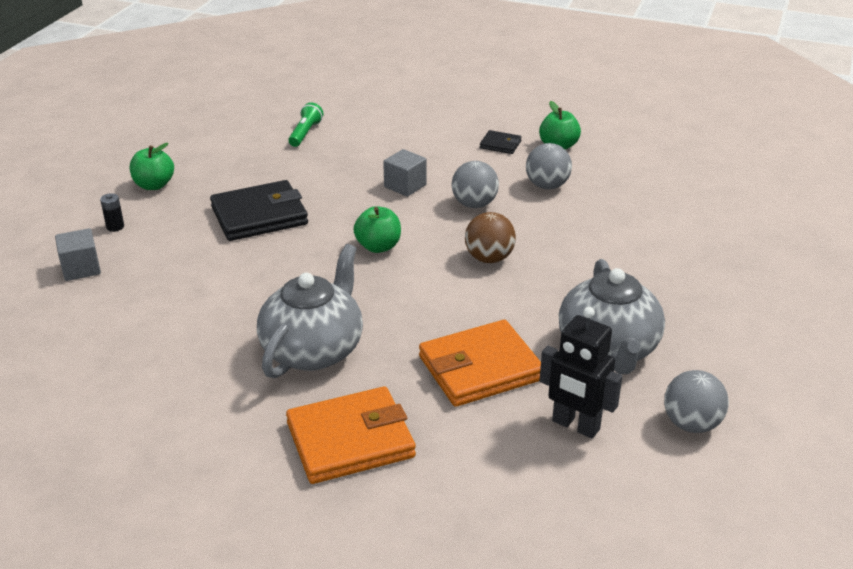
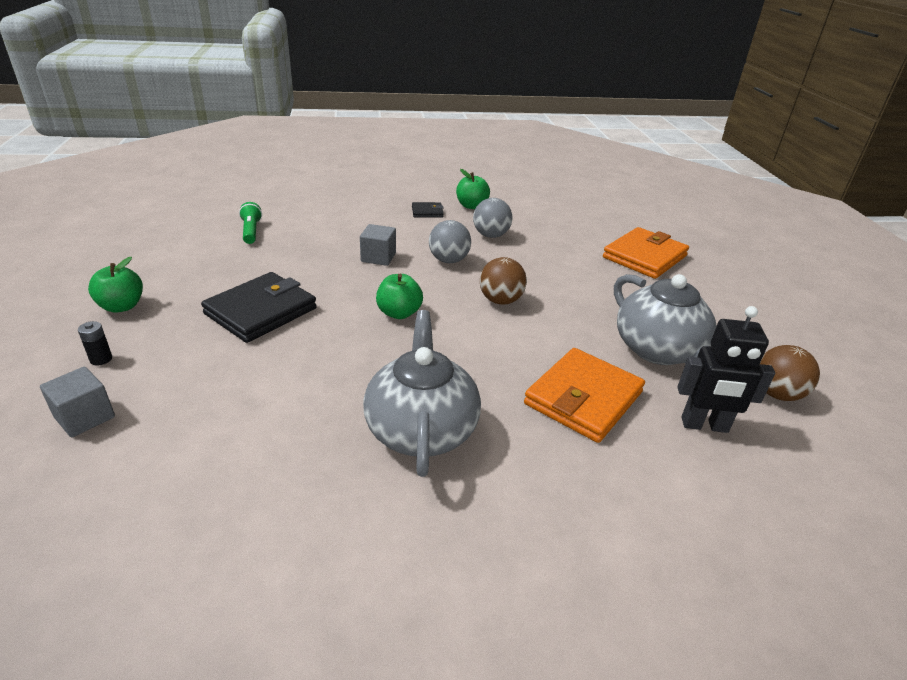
camera: 30 degrees left, 0 degrees up
(350, 440) = (539, 515): orange wallet -> orange wallet (644, 257)
(691, 424) = (776, 394): grey ball -> brown ball

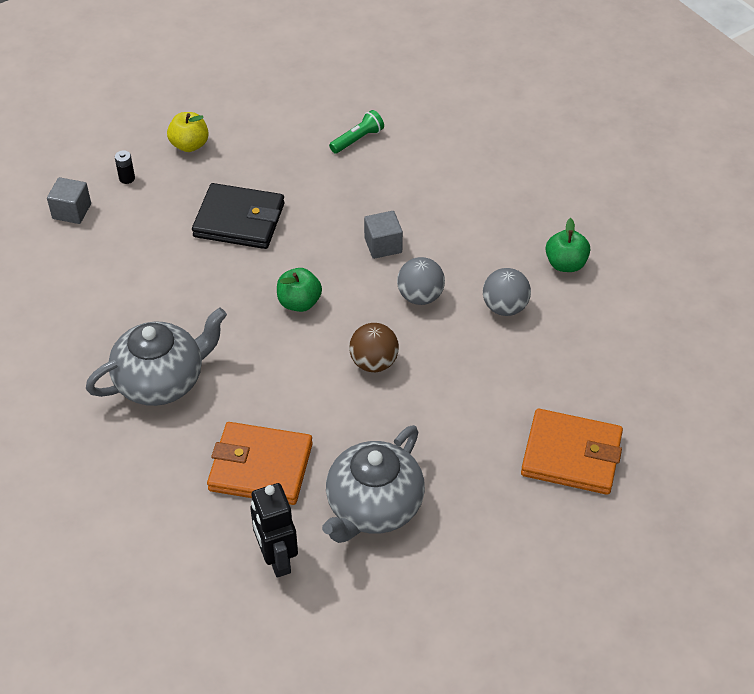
camera: 65 degrees right, 15 degrees up
(122, 306) = (189, 145): green apple -> yellow apple
(427, 212) = (514, 236): black wallet -> none
(776, 394) = (362, 611): brown ball -> none

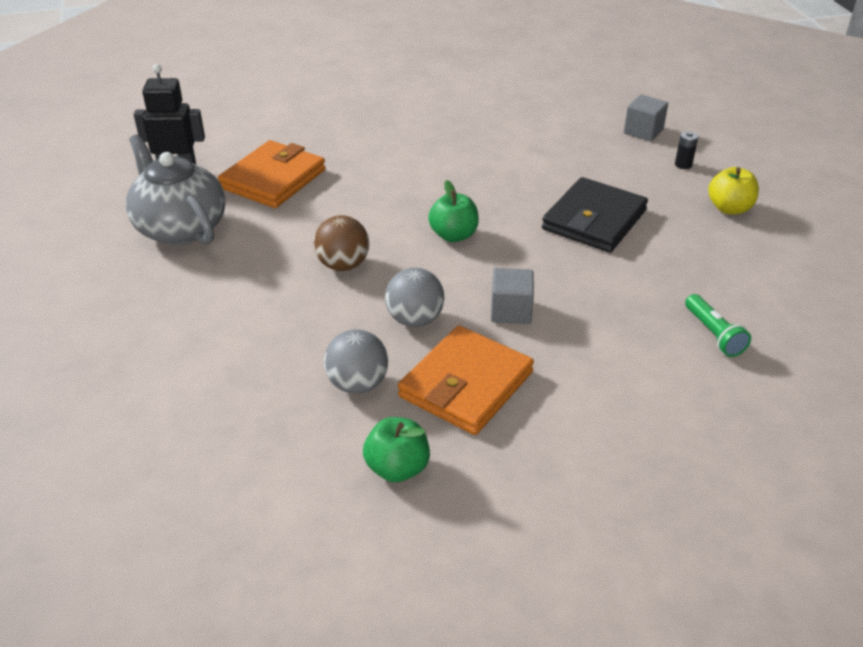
camera: 110 degrees right, 10 degrees down
(161, 380) = (404, 147): grey teapot -> none
(571, 455) = (117, 371): orange wallet -> orange wallet (466, 384)

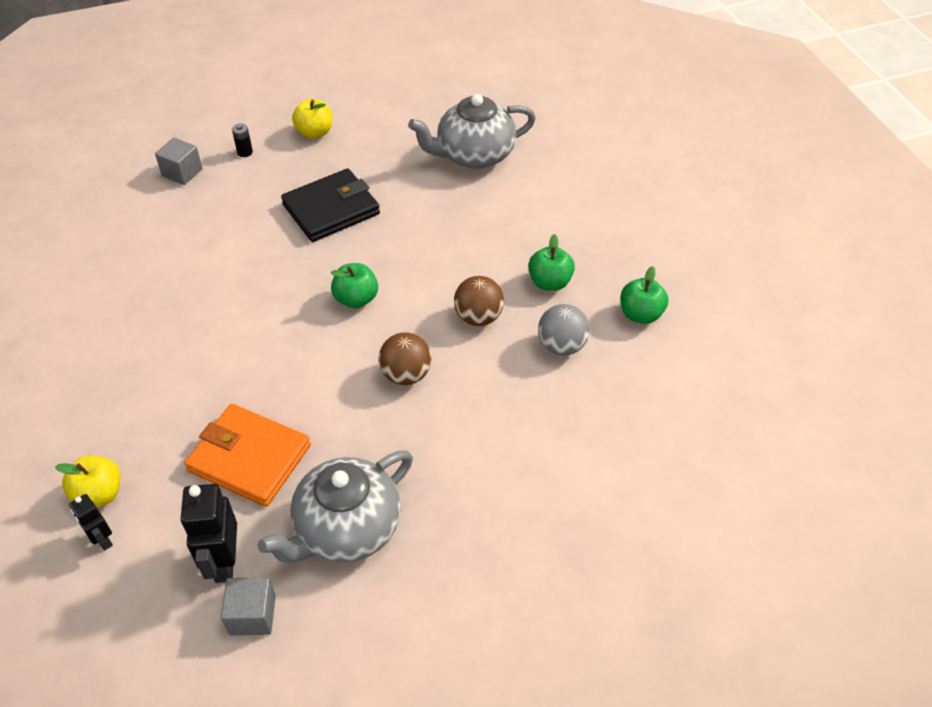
camera: 95 degrees left, 10 degrees up
(223, 121) = (102, 539): none -> black robot
(264, 117) = (99, 494): none -> yellow apple
(415, 319) = (478, 317): grey ball -> brown ball
(466, 384) = (549, 282): orange wallet -> green apple
(511, 311) = (460, 259): grey cube -> grey cube (252, 615)
(594, 220) = (331, 209): black wallet -> black wallet turned 60 degrees counterclockwise
(713, 334) = (474, 155): green flashlight -> grey teapot

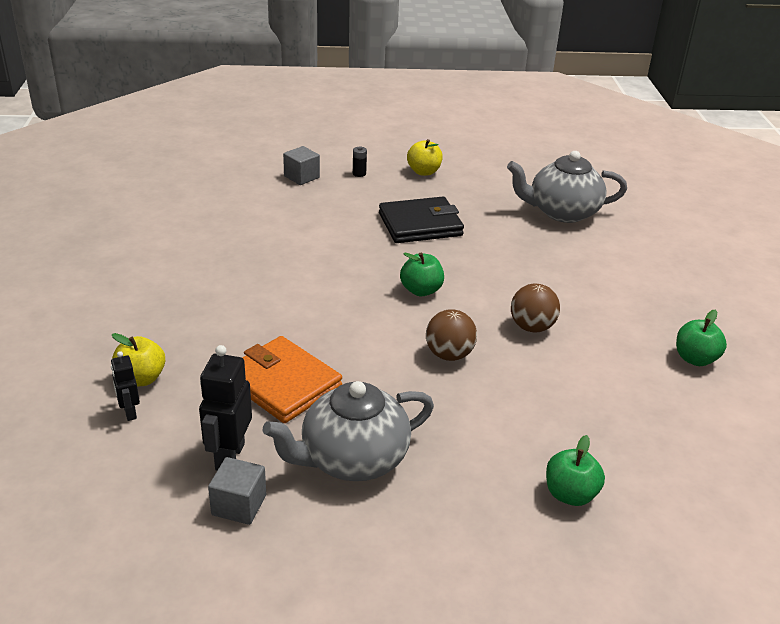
camera: 15 degrees right, 15 degrees down
(549, 282) = (609, 316): green apple -> green apple (570, 494)
(561, 346) = (607, 366): grey ball -> none

